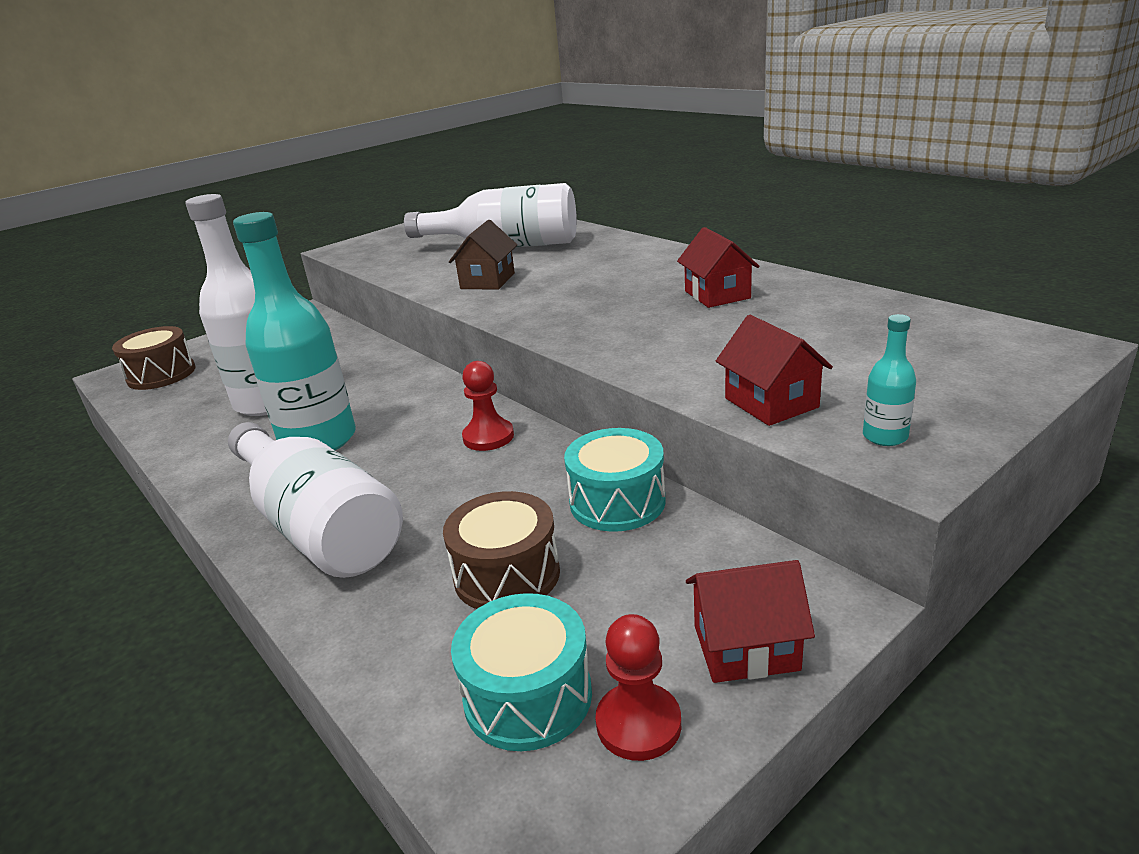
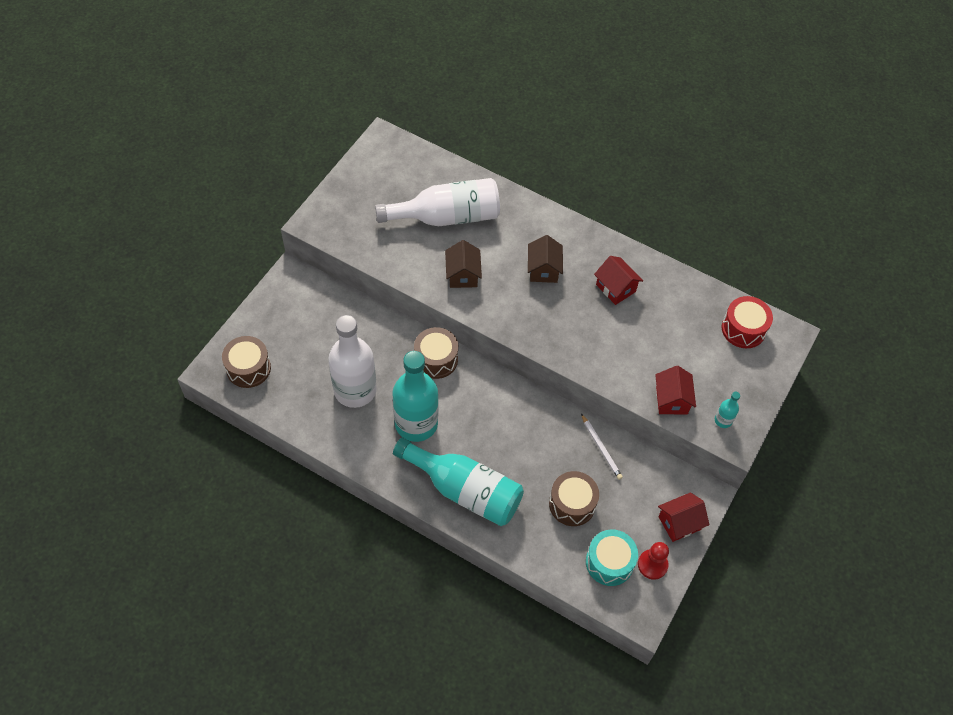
camera: 25 degrees left, 30 degrees up
(319, 526) = (464, 490): white bottle -> turquoise bottle
(409, 383) = (436, 359): none -> brown drum
(488, 437) = (513, 406): red pawn -> none
(609, 279) = (543, 269): none -> brown house
(617, 501) = (601, 448): turquoise drum -> white pencil
(771, 403) = (671, 400): red house -> red house turned 45 degrees clockwise
(954, 336) = (743, 329): none -> red drum

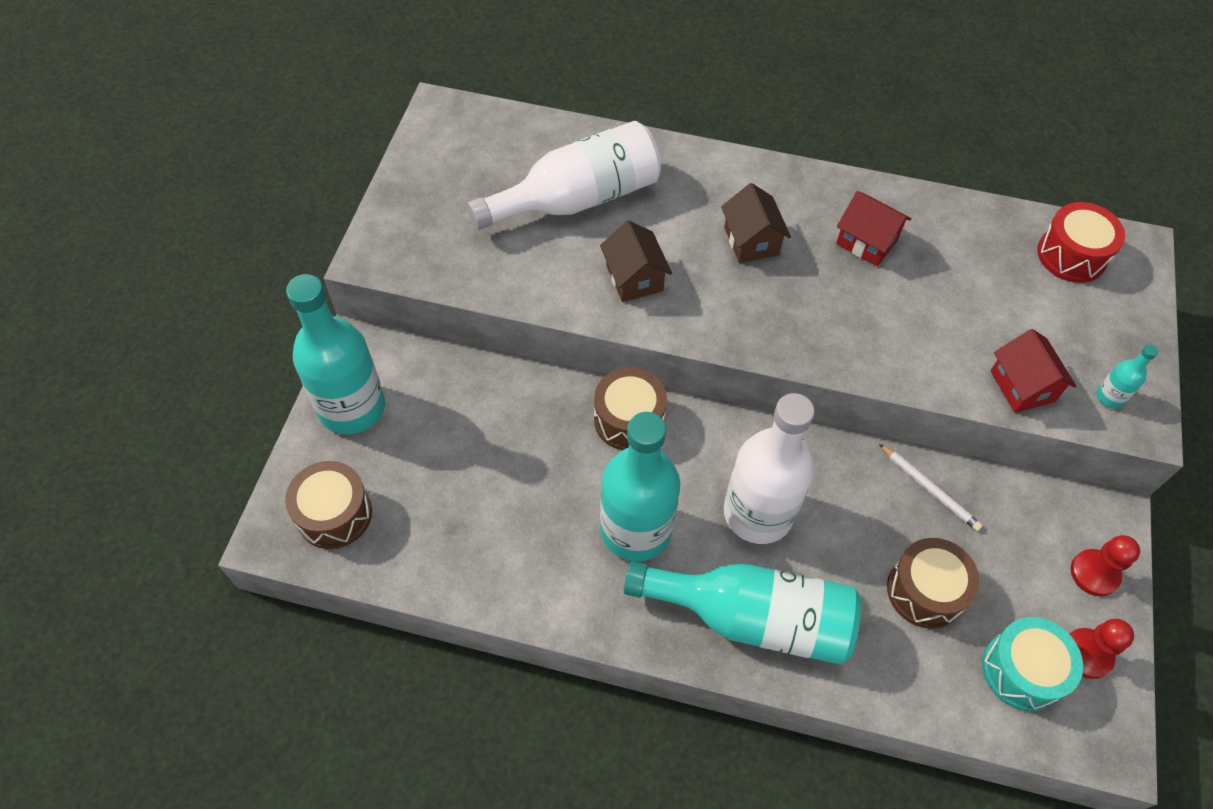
camera: 15 degrees left, 0 degrees up
(277, 310) = (352, 407): none -> turquoise bottle
(355, 390) = (520, 502): white bottle -> white bottle (758, 513)
(679, 523) = (1094, 573): red house -> red pawn

